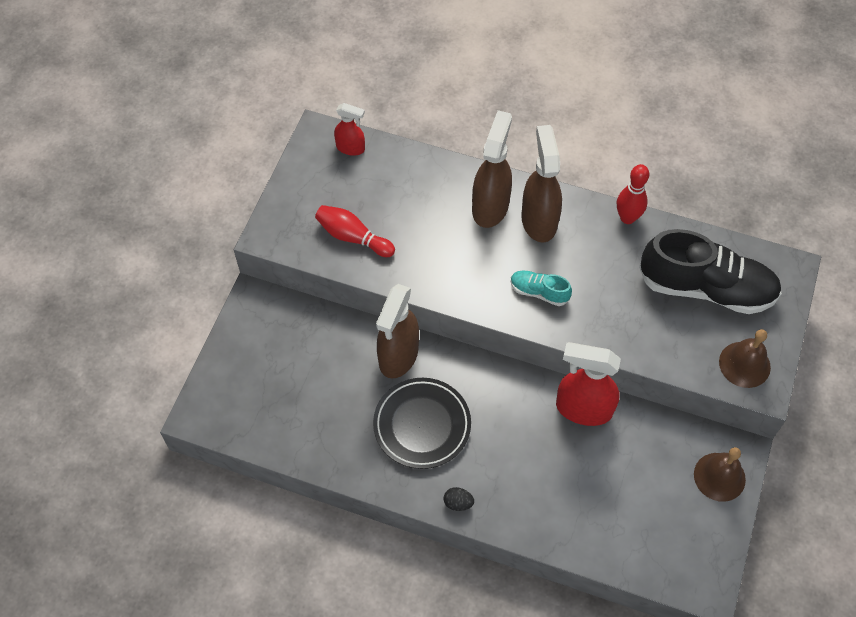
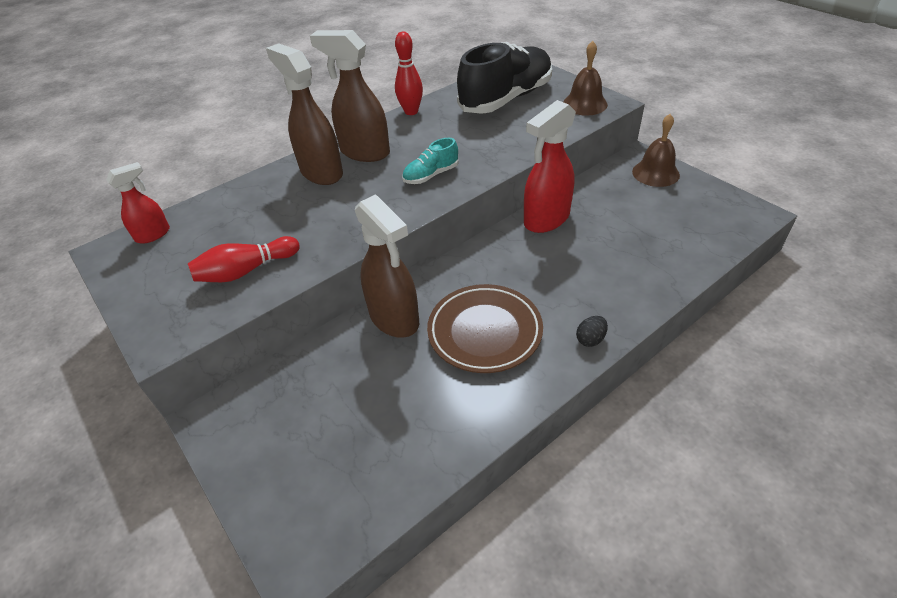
camera: 55 degrees left, 15 degrees down
(422, 425) = (484, 332): black plate -> brown plate

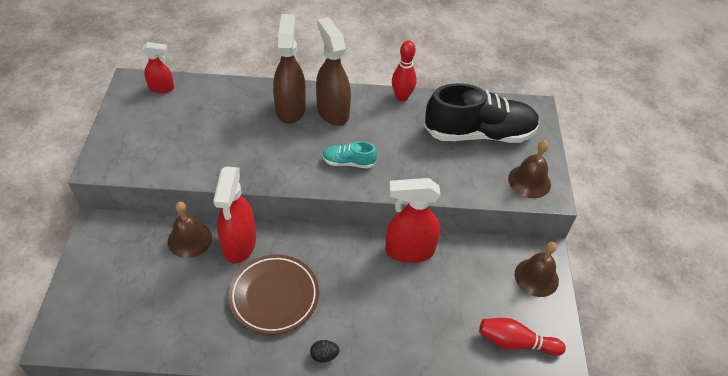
camera: 35 degrees right, 5 degrees up
(246, 271) = (177, 152): red bowling pin -> red bowling pin (515, 342)
(338, 351) = (189, 239): none -> brown bell
(394, 318) = (239, 244): brown spray bottle -> red spray bottle

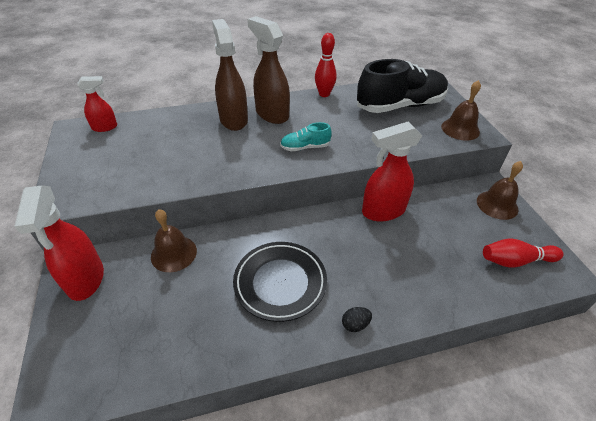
camera: 15 degrees left, 5 degrees down
(239, 244) = (225, 245): red spray bottle -> red spray bottle (85, 279)
(274, 296) = (280, 283): brown plate -> black plate

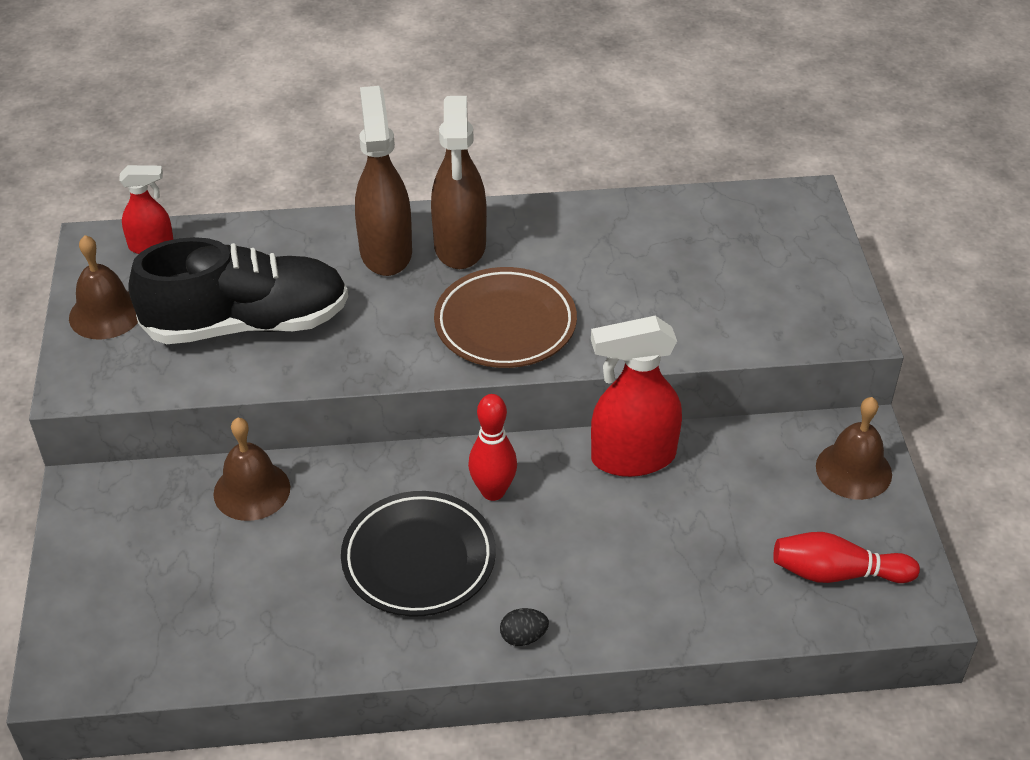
camera: 10 degrees right, 0 degrees up
(85, 279) = (109, 515): red spray bottle -> none
(271, 114) = (460, 246): brown spray bottle -> brown spray bottle turned 150 degrees counterclockwise
(305, 147) = (505, 324): turquoise shoe -> brown plate
(324, 94) = (574, 208): red bowling pin -> red bowling pin (493, 491)
(400, 106) = (718, 250): black shoe -> black shoe (247, 324)
(460, 129) = (816, 314): brown bell -> brown bell (106, 313)

